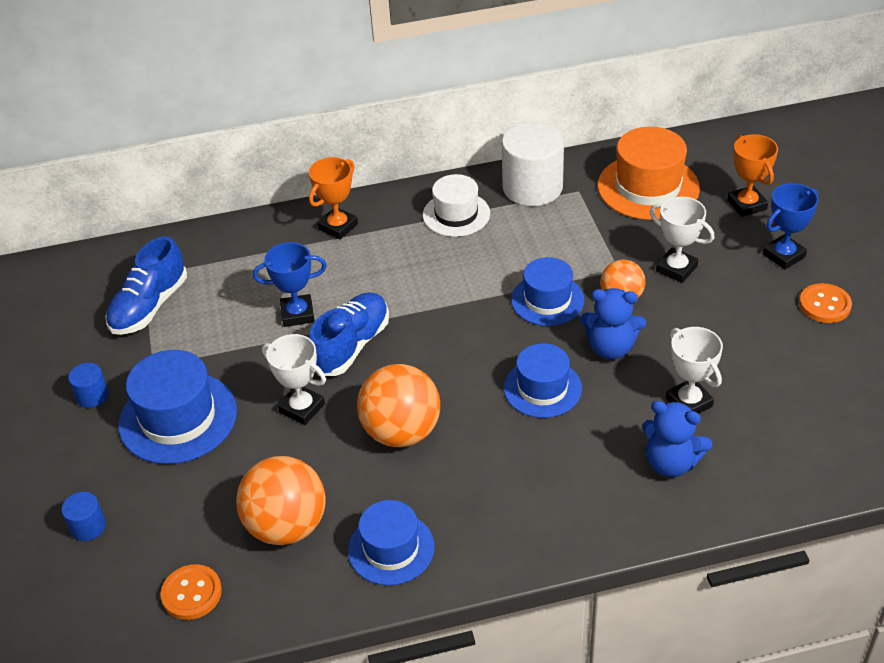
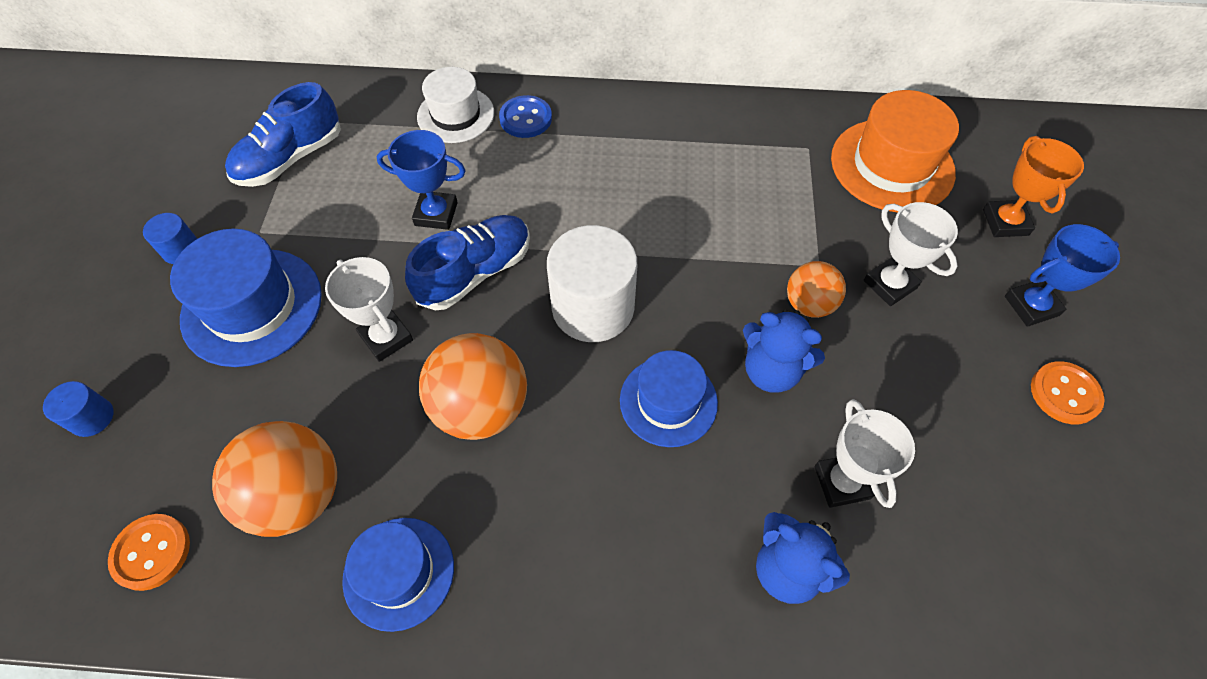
camera: 15 degrees right, 15 degrees up
(338, 226) = (525, 118): orange trophy -> blue button
(456, 214) = (659, 139): white hat -> white hat (456, 115)
(532, 187) = (757, 129): white cylinder -> white cylinder (593, 307)
(547, 300) = (720, 280): blue hat -> none

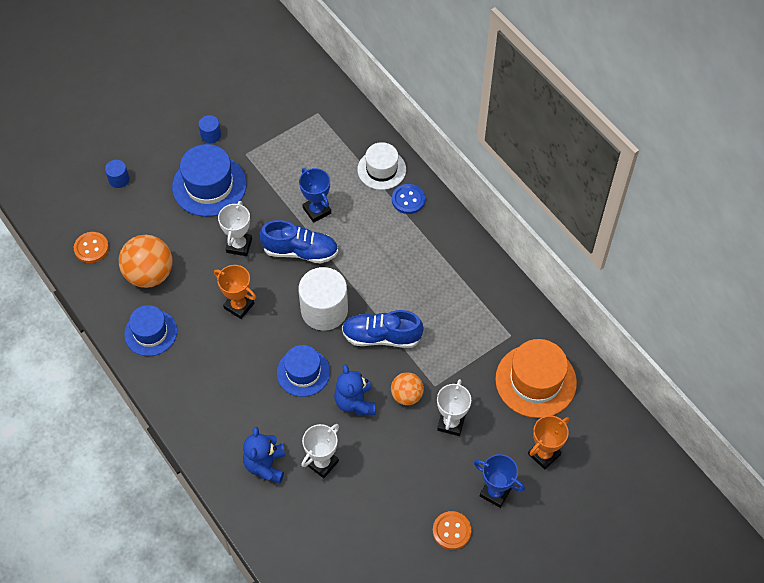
camera: 50 degrees right, 0 degrees up
(290, 158) = (292, 129): blue shoe -> blue shoe (381, 336)
(481, 407) = (239, 306): orange ball -> orange trophy

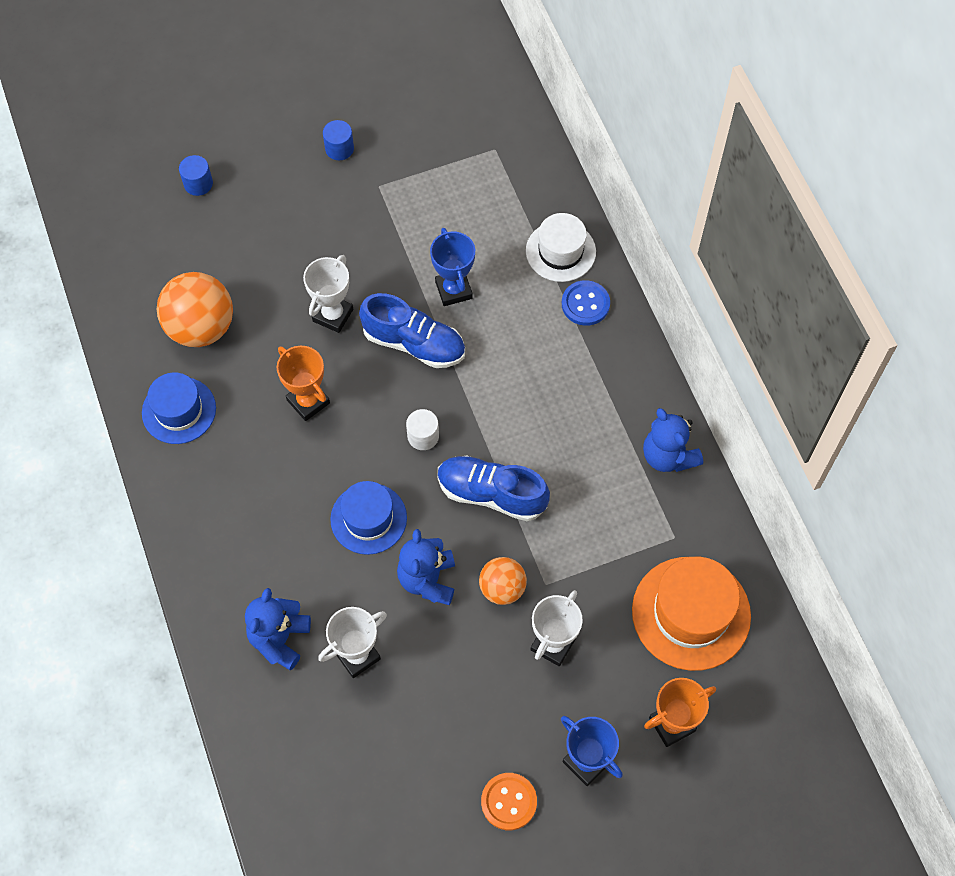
camera: 15 degrees right, 5 degrees up
(91, 248) = (134, 272): orange button -> none
(209, 185) = (317, 220): blue hat -> none
(324, 310) = (423, 436): white cylinder -> white cylinder, size x0.47
(491, 284) = (668, 456): none -> blue teddy bear

